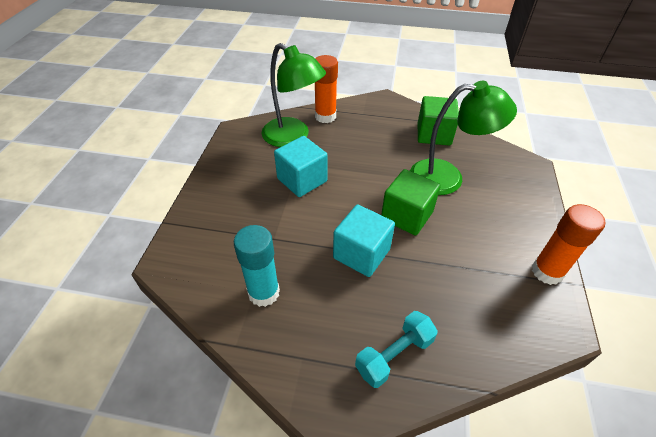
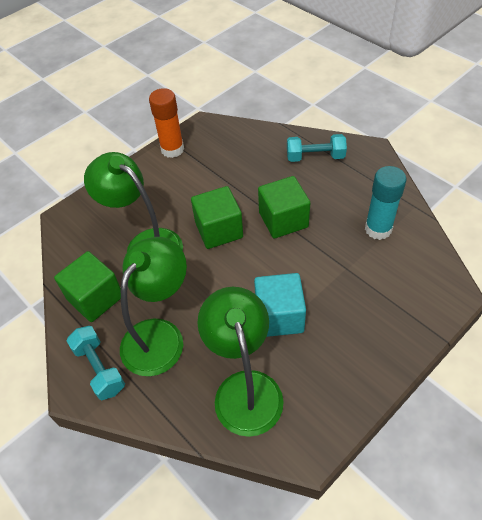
camera: 140 degrees left, 5 degrees up
(325, 116) = (178, 402): orange glue stick -> none
(361, 253) = (283, 220): turquoise cube -> green cube
(370, 136) = (160, 335): none -> green lamp
(385, 110) = (99, 368): none -> turquoise dumbbell

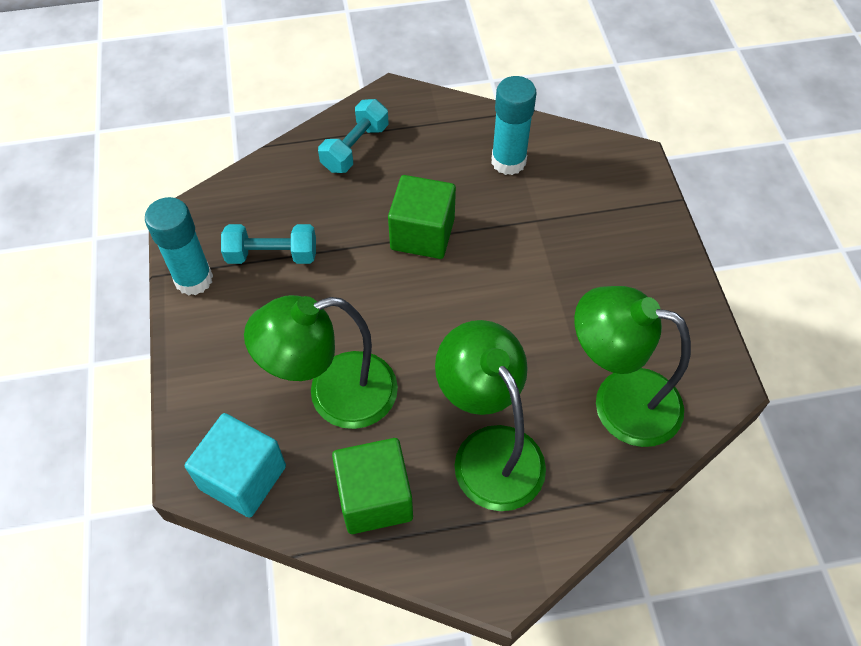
camera: 60 degrees left, 5 degrees up
(99, 368) = (489, 543): turquoise dumbbell -> turquoise dumbbell (272, 255)
(172, 149) = (194, 279): orange glue stick -> turquoise glue stick
(219, 230) = (381, 304): green cube -> none
(279, 316) = (552, 316): turquoise cube -> turquoise cube (243, 477)

